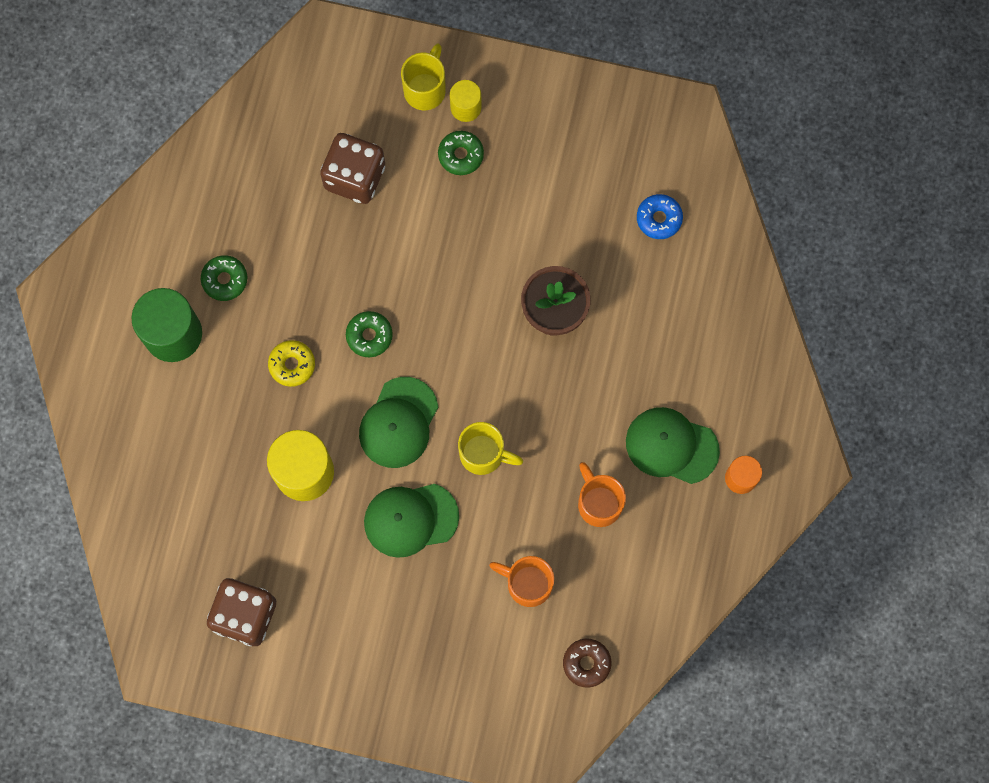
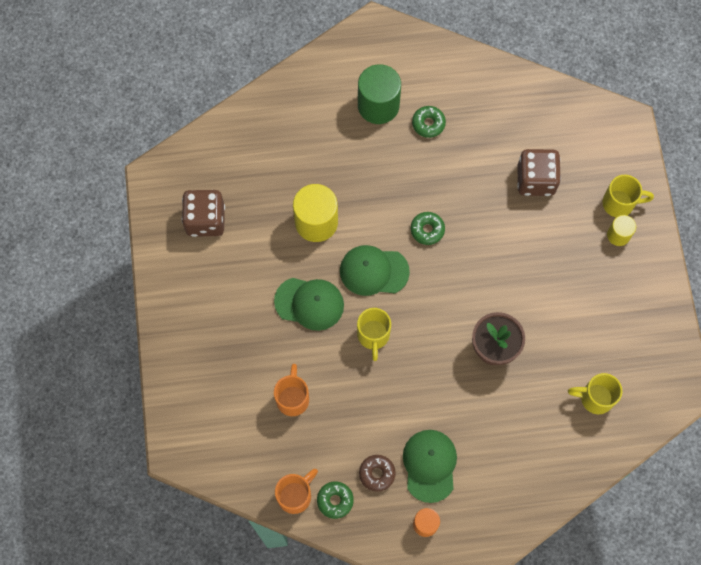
camera: 70 degrees right, 5 degrees down
(292, 365) = (387, 187): yellow donut -> none
(410, 519) = (309, 303): green cap -> green cap turned 135 degrees clockwise
(461, 155) = (582, 244): green donut -> green donut (335, 500)
(586, 663) = (251, 459): brown donut -> brown donut (377, 473)
(598, 503) = (368, 427): orange mug -> orange mug (295, 495)
(659, 219) = (595, 398): blue donut -> yellow mug

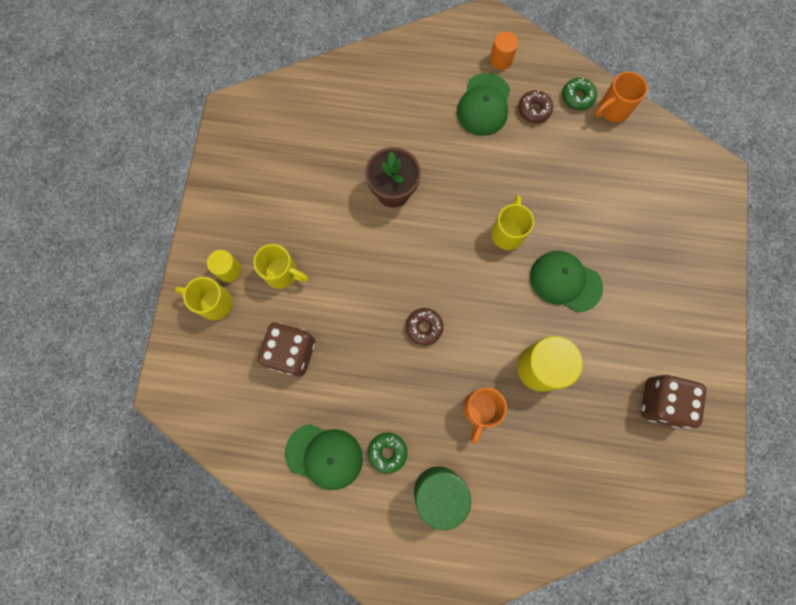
camera: 165 degrees left, 5 degrees up
(293, 398) = (599, 194): orange mug -> orange mug (479, 410)
(374, 271) = (491, 298): green cap -> green cap (324, 456)
(427, 230) = (424, 327): green donut -> brown donut
(595, 398) = (313, 124): yellow mug -> yellow mug (282, 273)

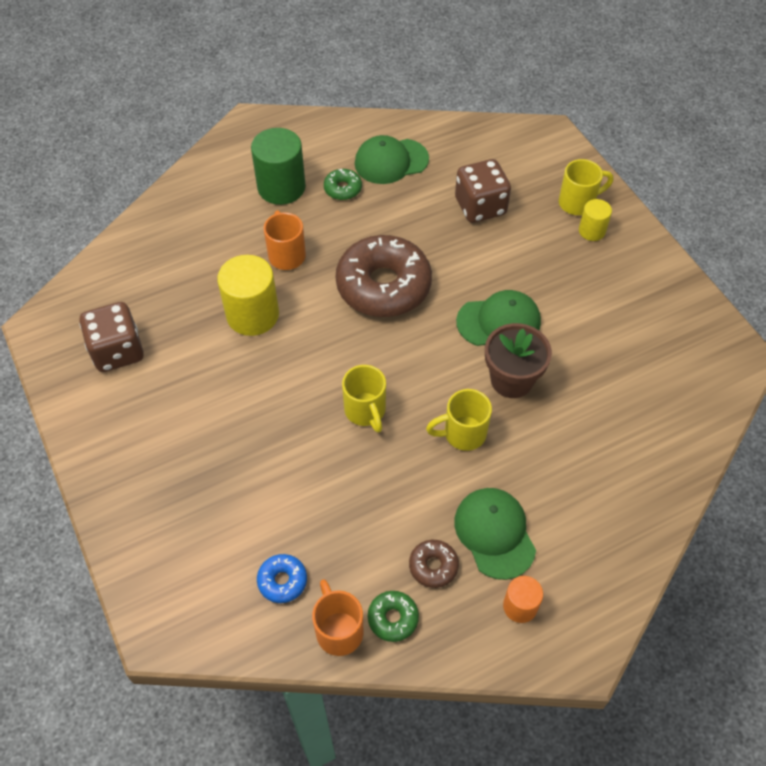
camera: 145 degrees right, 20 degrees down
(282, 273) = (544, 254): yellow mug -> yellow mug (462, 433)
(424, 327) = (383, 286): brown donut -> brown donut, size x2.31
(565, 281) = (275, 400): green cap -> green cap (499, 321)
(612, 110) = (338, 630): orange mug -> orange mug turned 45 degrees counterclockwise
(630, 156) = (282, 581): none -> blue donut

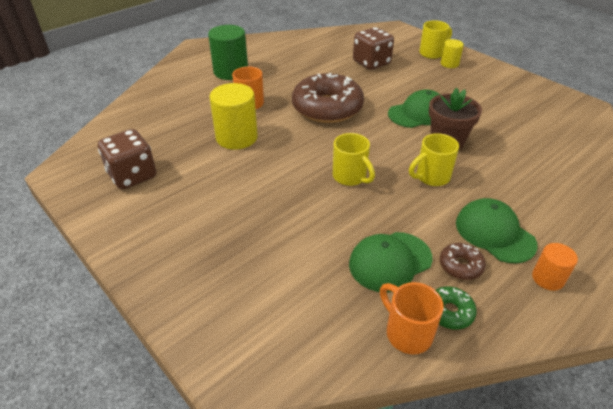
camera: 15 degrees left, 15 degrees down
(282, 581) = (337, 305): blue donut -> none
(343, 189) = (274, 67): green donut -> none
(391, 161) = (301, 51): green cap -> green cap (390, 261)

